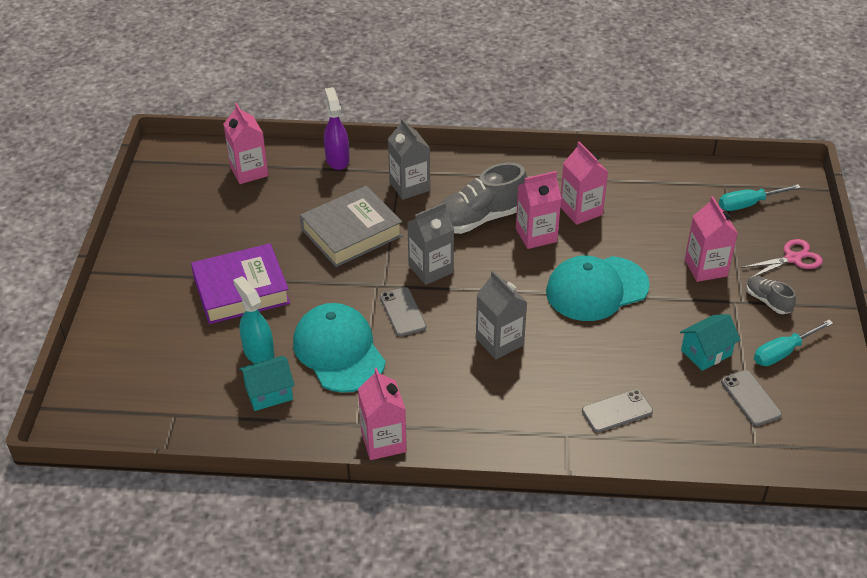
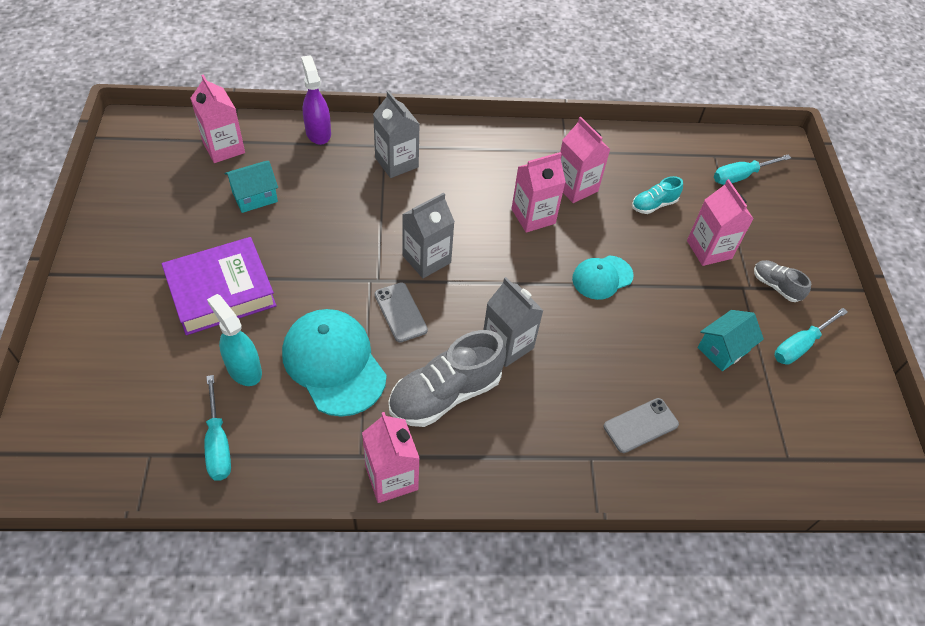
camera: 10 degrees left, 10 degrees up
(233, 409) = (218, 443): none -> turquoise screwdriver
(269, 393) = (258, 421): turquoise house -> turquoise house (255, 197)
(351, 232) = (338, 218): grey book -> none
(479, 219) = (472, 198): grey shoe -> grey shoe (445, 394)
(596, 289) = (602, 277): turquoise cap -> turquoise cap, size x0.58
(656, 228) = (653, 205): none -> turquoise shoe
(750, 398) = (776, 402): grey phone -> none
(792, 258) = (792, 236): pink scissors -> none

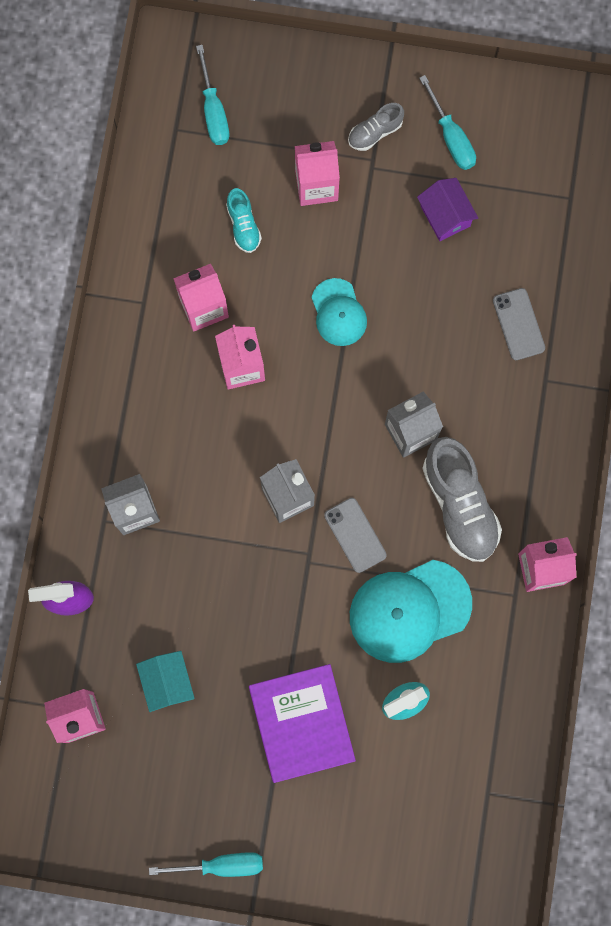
camera: 75 degrees left, 25 degrees up
(218, 443) = (485, 728): turquoise screwdriver -> turquoise screwdriver (221, 865)
(400, 312) = (355, 535): grey phone -> grey phone turned 75 degrees clockwise
(723, 349) = (445, 216): turquoise house -> purple house

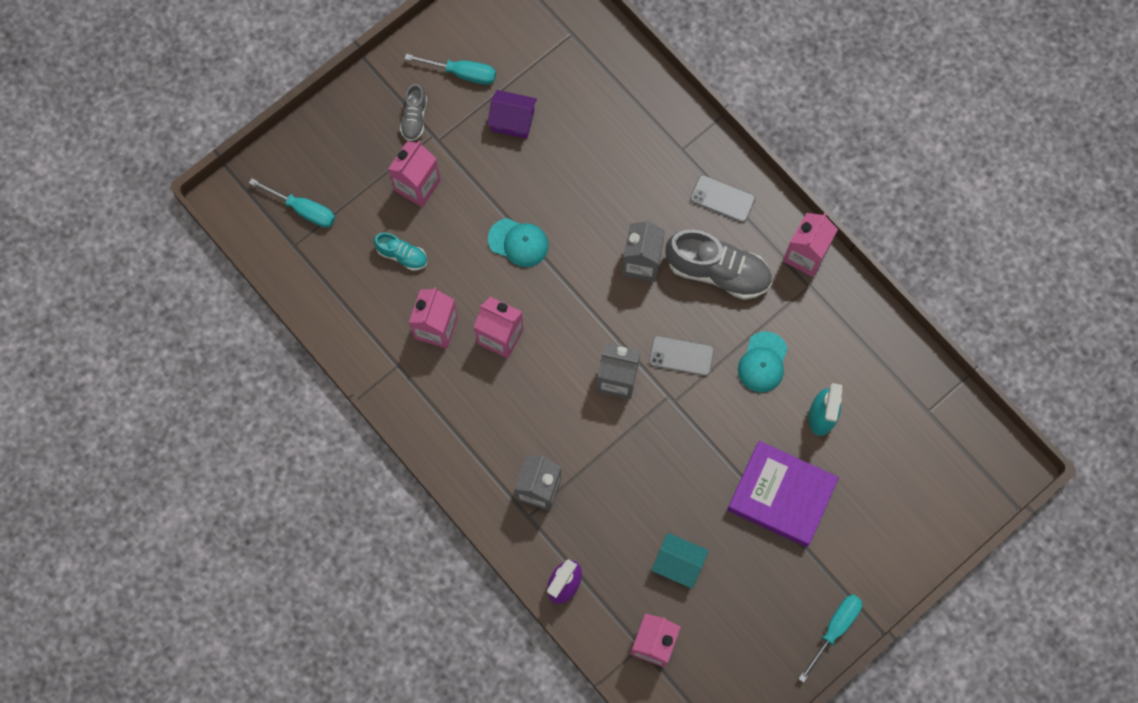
camera: 50 degrees left, 5 degrees down
(409, 611) = (763, 362): turquoise cap -> turquoise cap, size x0.58
(518, 324) = (628, 135): grey phone -> grey phone (722, 199)

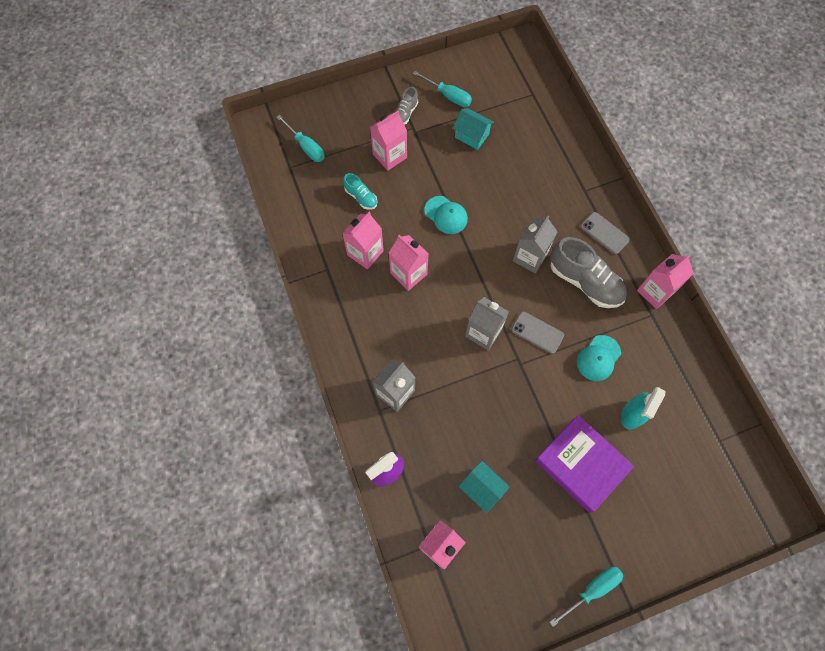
camera: 20 degrees right, 5 degrees down
(513, 121) = (472, 135): purple house -> turquoise house

